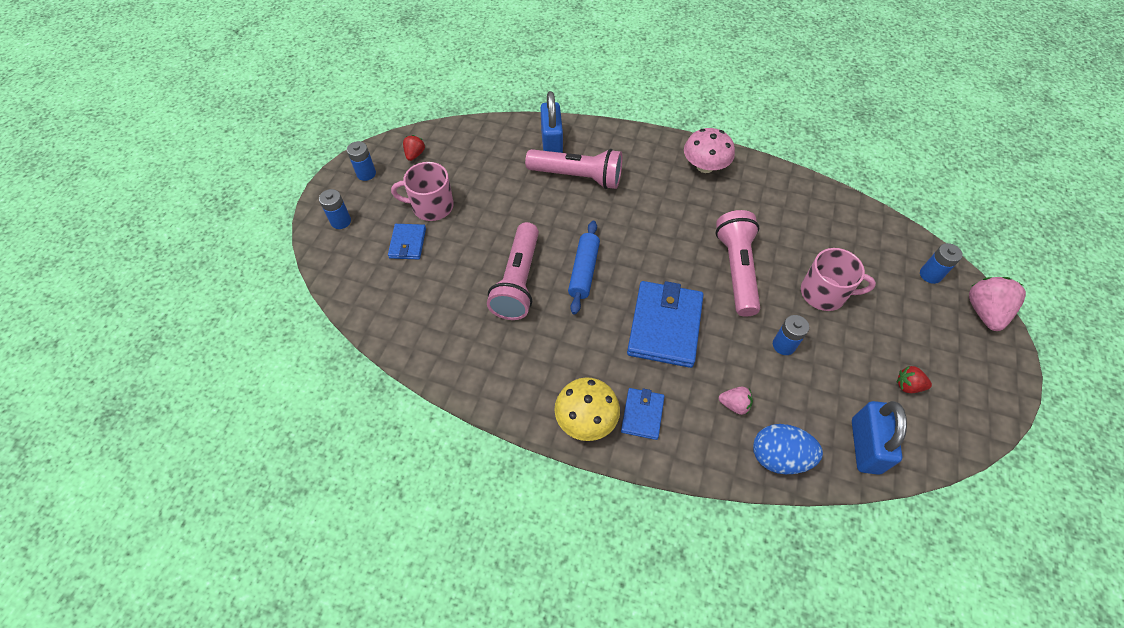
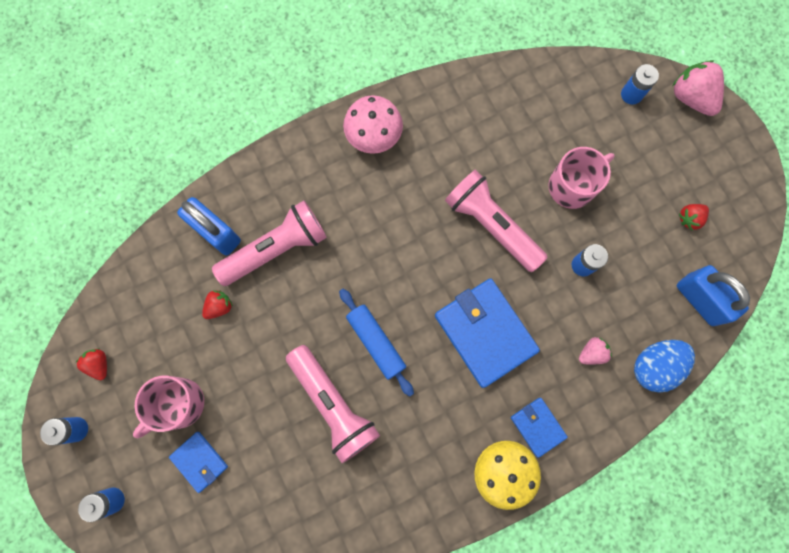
camera: 45 degrees left, 20 degrees up
(511, 179) = (219, 306): none -> red strawberry

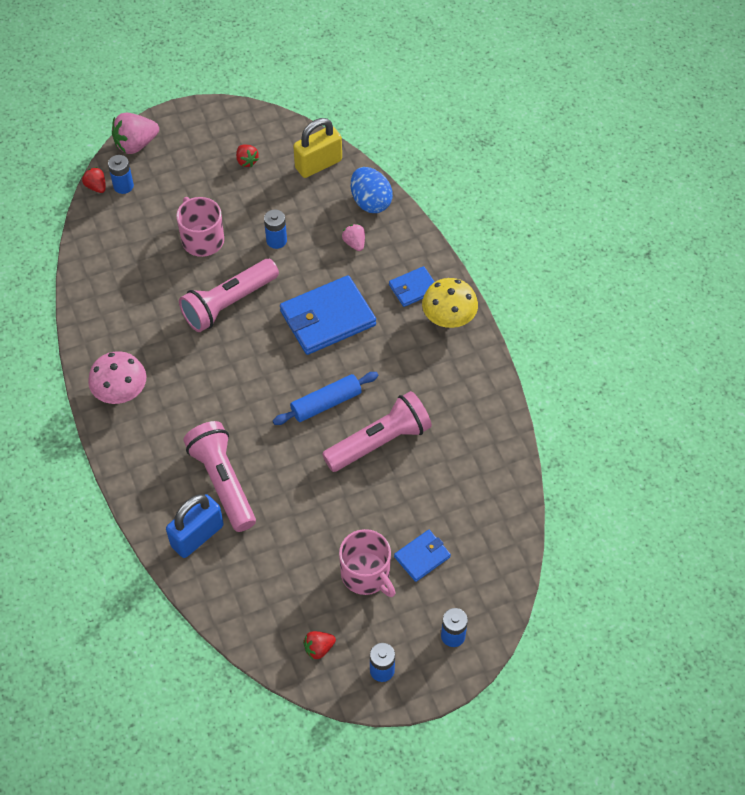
camera: 85 degrees left, 20 degrees down
(219, 306) = (274, 535): red strawberry -> red strawberry (96, 187)
(700, 299) = (318, 164): blue padlock -> yellow padlock

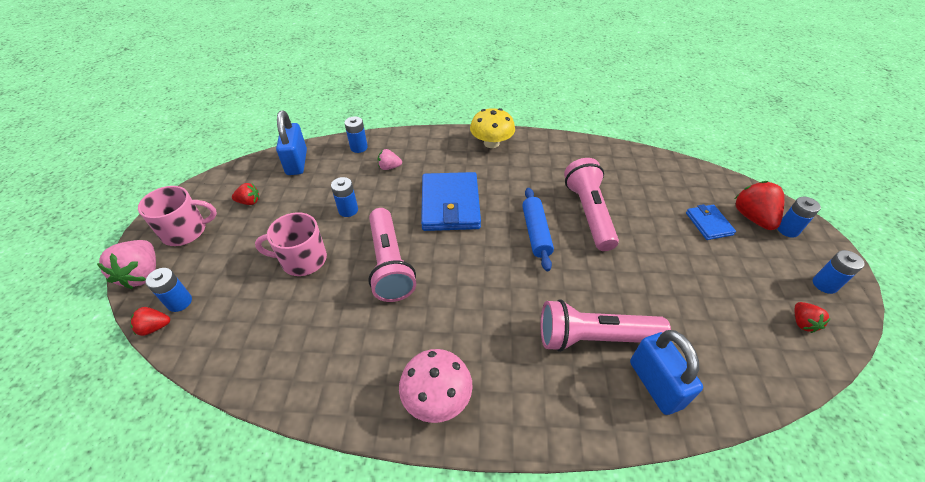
camera: 65 degrees left, 10 degrees down
(318, 164) = (297, 162): yellow padlock -> blue padlock
(366, 574) = (722, 263): pink mug -> pink mug (186, 231)
(370, 202) = (359, 147): blue egg -> blue battery
(413, 288) = (454, 151): blue wallet -> none
(456, 599) = (752, 217): none -> red strawberry

